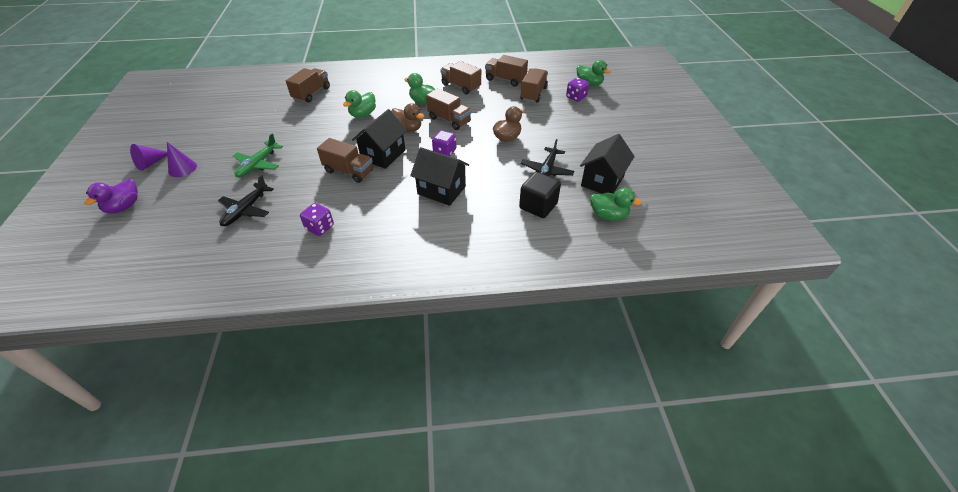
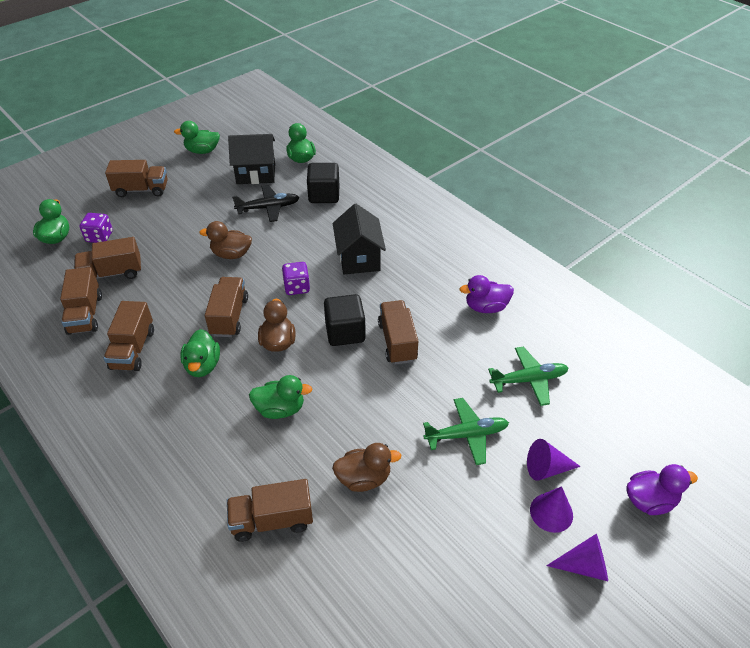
camera: 125 degrees left, 0 degrees up
(198, 181) = (547, 468): none -> purple cone
(246, 210) = (528, 380): black plane -> green plane
(290, 123) = (364, 478): none -> brown duck
(320, 227) = (486, 307): purple dice -> purple duck
(383, 155) = (345, 332): black house -> black cube
(621, 123) = (141, 190): none -> brown truck
(661, 165) = (202, 151): none -> green duck

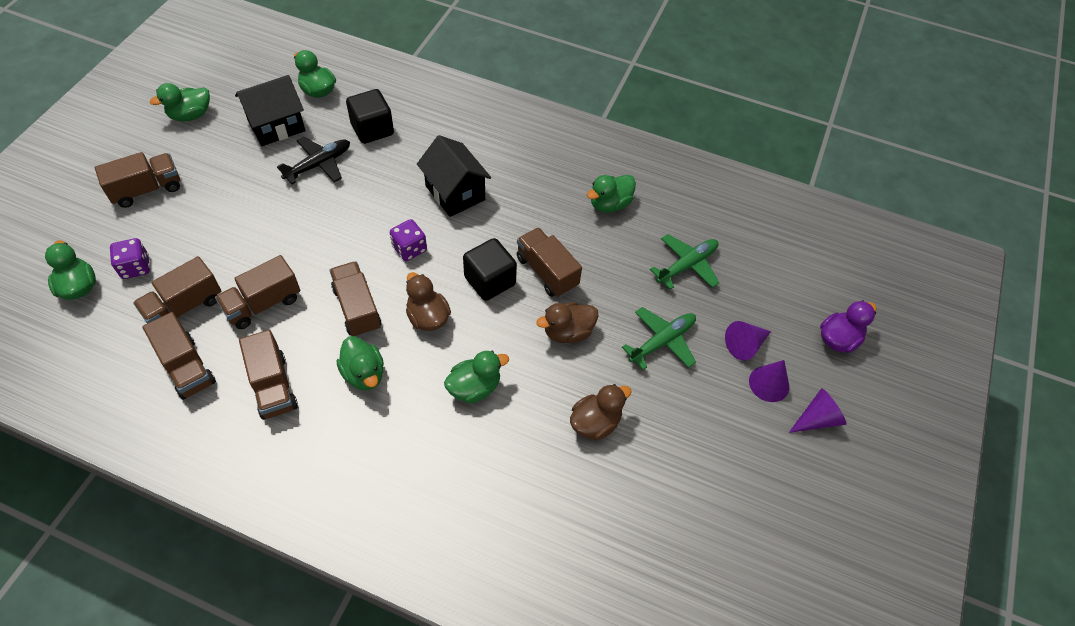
camera: 30 degrees left, 10 degrees up
(231, 254) = (312, 235): brown duck -> brown duck (568, 332)
(272, 520) = (535, 500): brown truck -> brown truck (263, 304)
(486, 307) = (609, 204): purple duck -> green duck

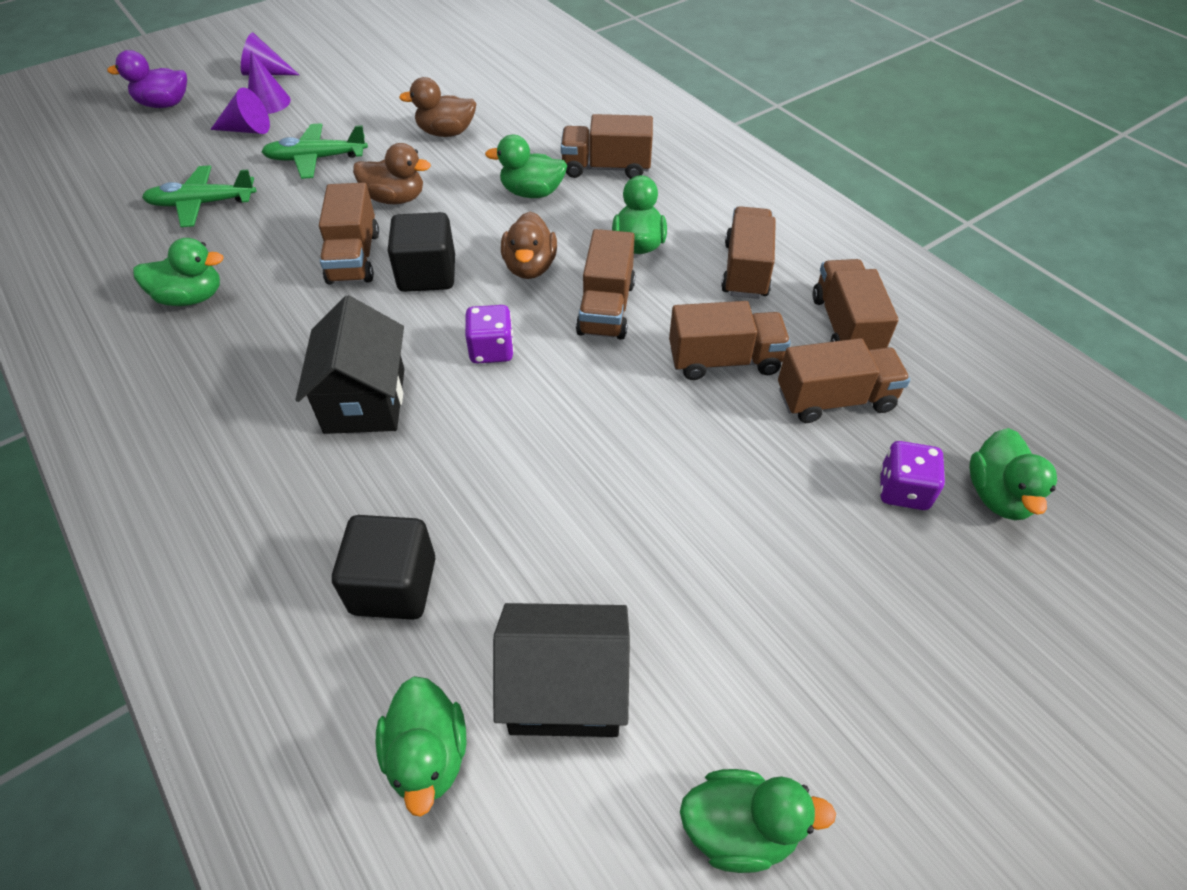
camera: 145 degrees left, 5 degrees down
(147, 189) = (869, 645): brown truck -> brown truck (606, 168)
(318, 165) = (535, 551): black plane -> none

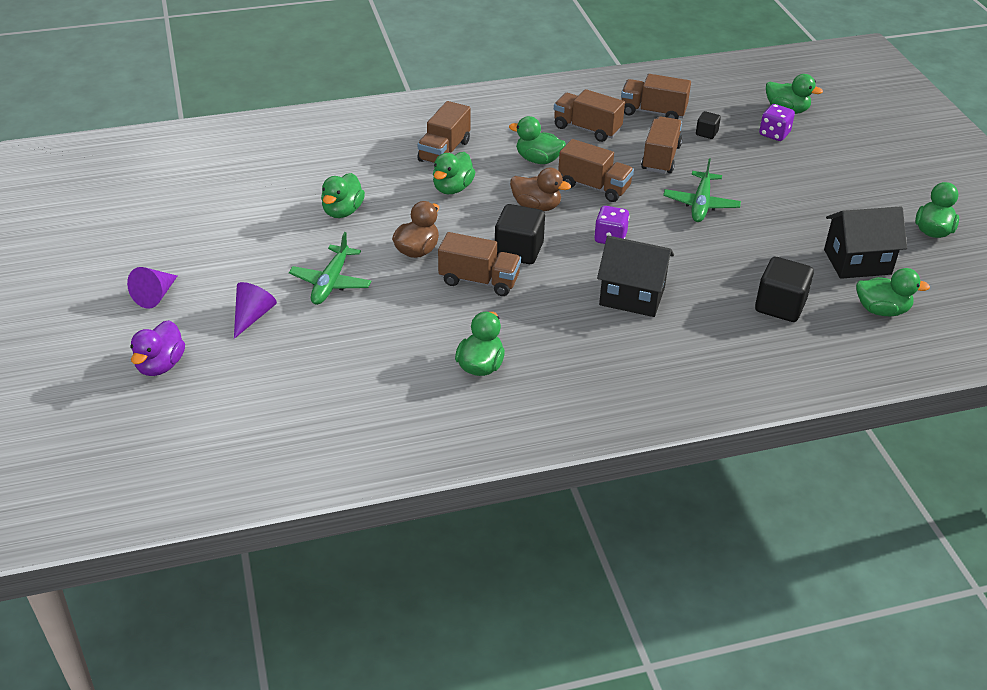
camera: 70 degrees left, 10 degrees down
(203, 204) = (355, 351): green plane -> green plane (701, 204)
(268, 102) = (213, 299): purple cone -> none
(446, 132) = (342, 211): brown duck -> green duck
(565, 690) = (857, 262): black house -> black house turned 60 degrees clockwise
(835, 399) = (706, 133): brown truck -> black cube

